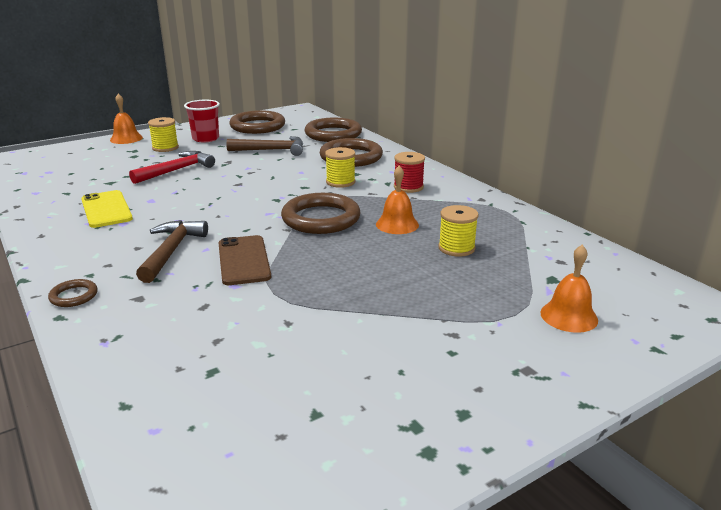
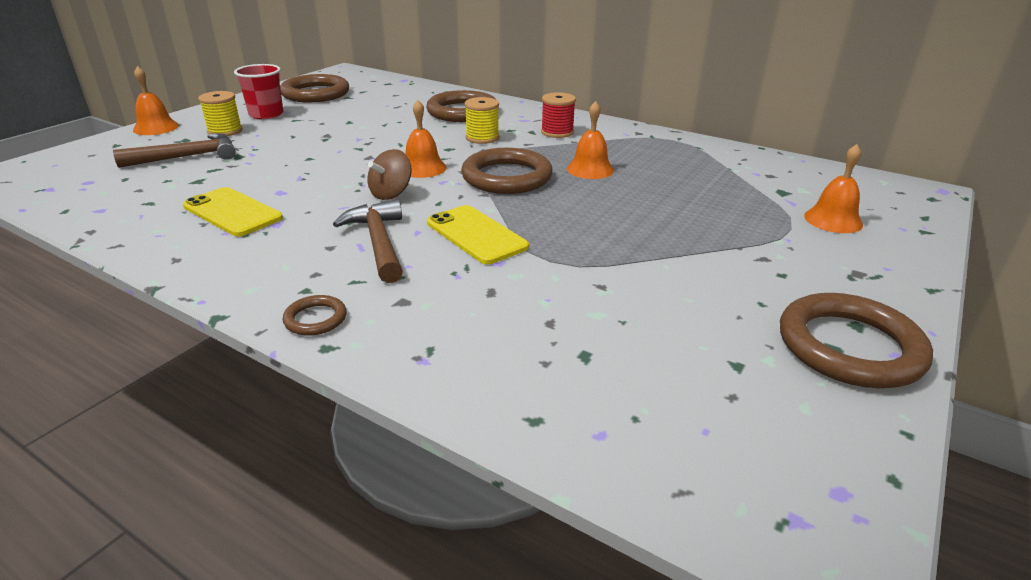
camera: 25 degrees left, 5 degrees up
(176, 170) = (272, 154): red hammer -> none
(221, 216) = (391, 194): none -> brown spinning top
(243, 260) = (476, 235): brown phone -> yellow phone
(266, 199) = (422, 168): none -> orange bell
(271, 150) = (364, 116): brown hammer -> brown hammer (187, 157)
(333, 134) = (414, 91): brown ring -> brown ring (849, 347)
(456, 248) = (671, 181): yellow spool -> none

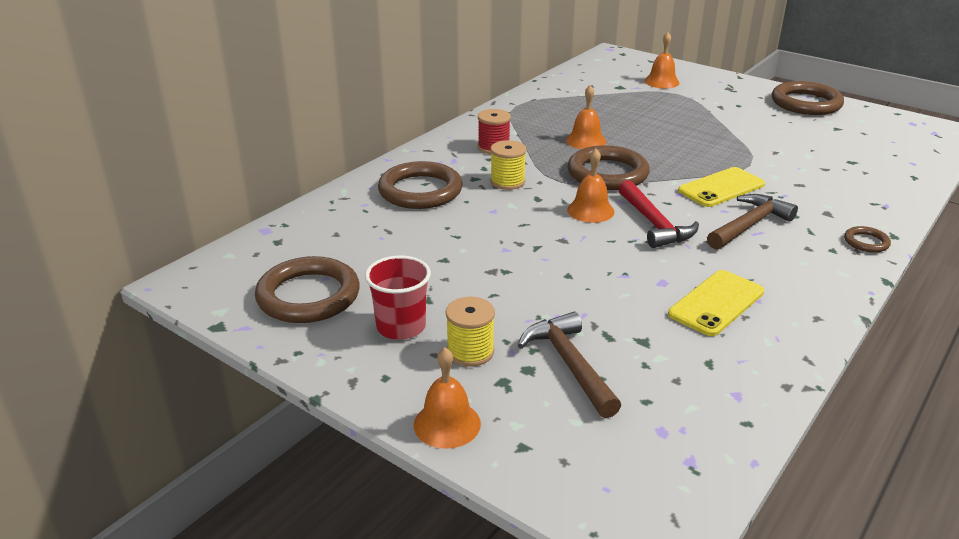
camera: 85 degrees left, 0 degrees up
(378, 243) = (749, 225): brown hammer -> brown hammer turned 150 degrees clockwise
(391, 194) = (654, 224): brown spinning top -> red hammer

